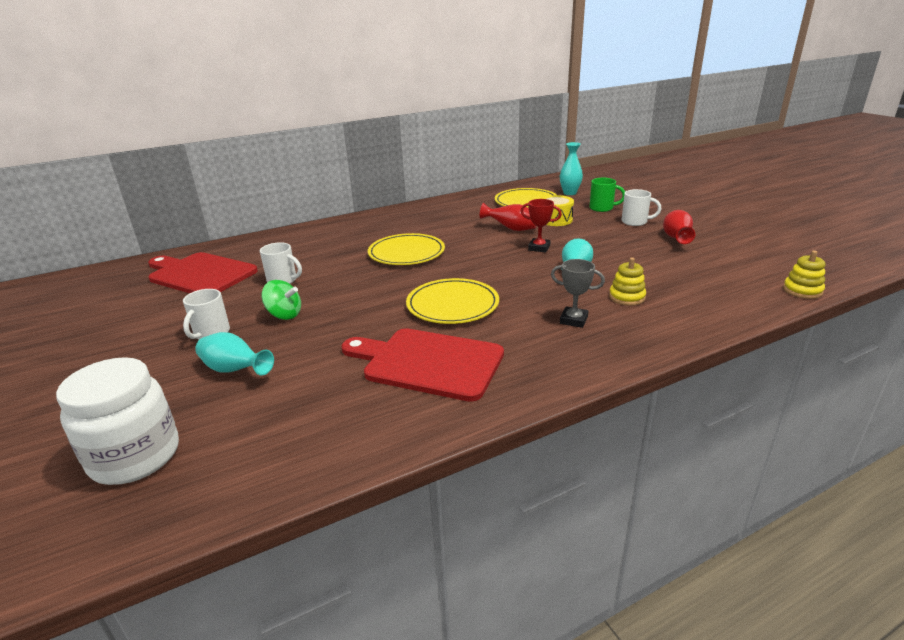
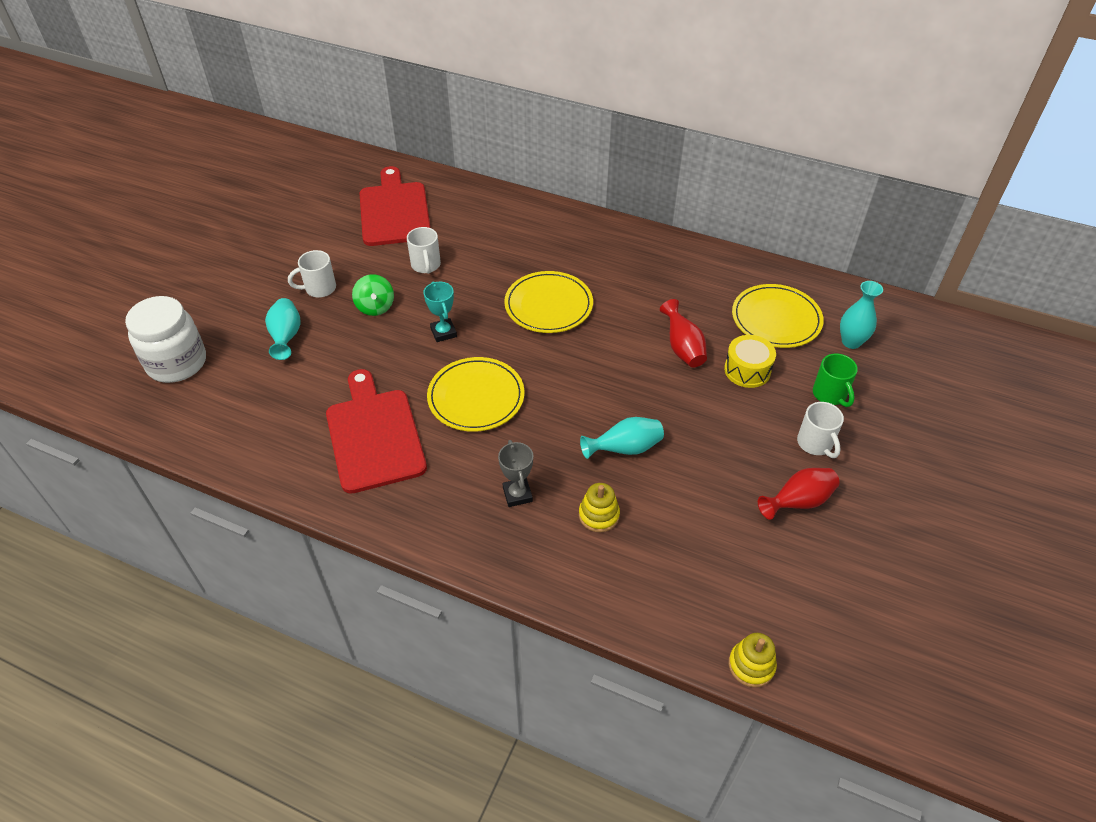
camera: 50 degrees right, 20 degrees up
(365, 296) = (443, 332): none -> turquoise trophy
(539, 248) = (654, 394): red trophy -> none

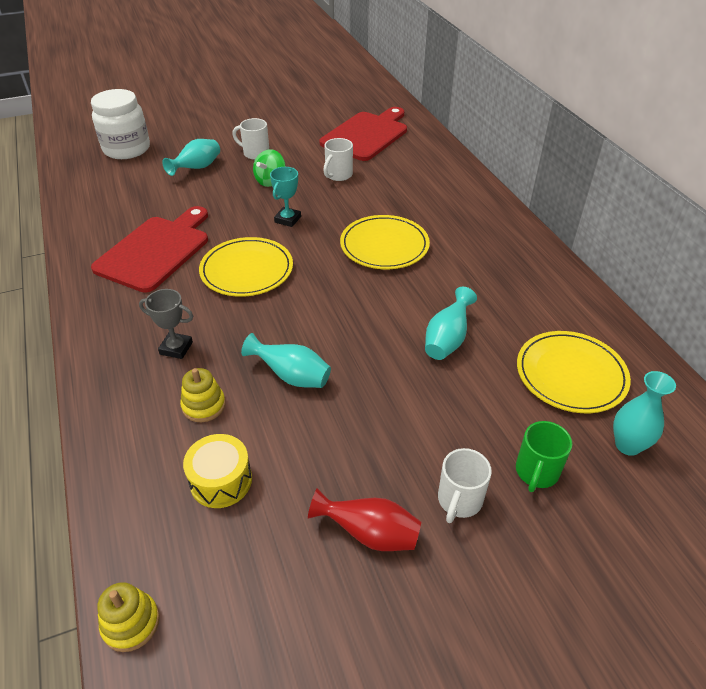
camera: 45 degrees right, 5 degrees down
(517, 494) = (176, 348): grey trophy -> grey trophy turned 75 degrees clockwise
(682, 348) = (447, 340): red vase -> turquoise vase
(747, 370) = (481, 394): yellow drum -> yellow drum (221, 481)

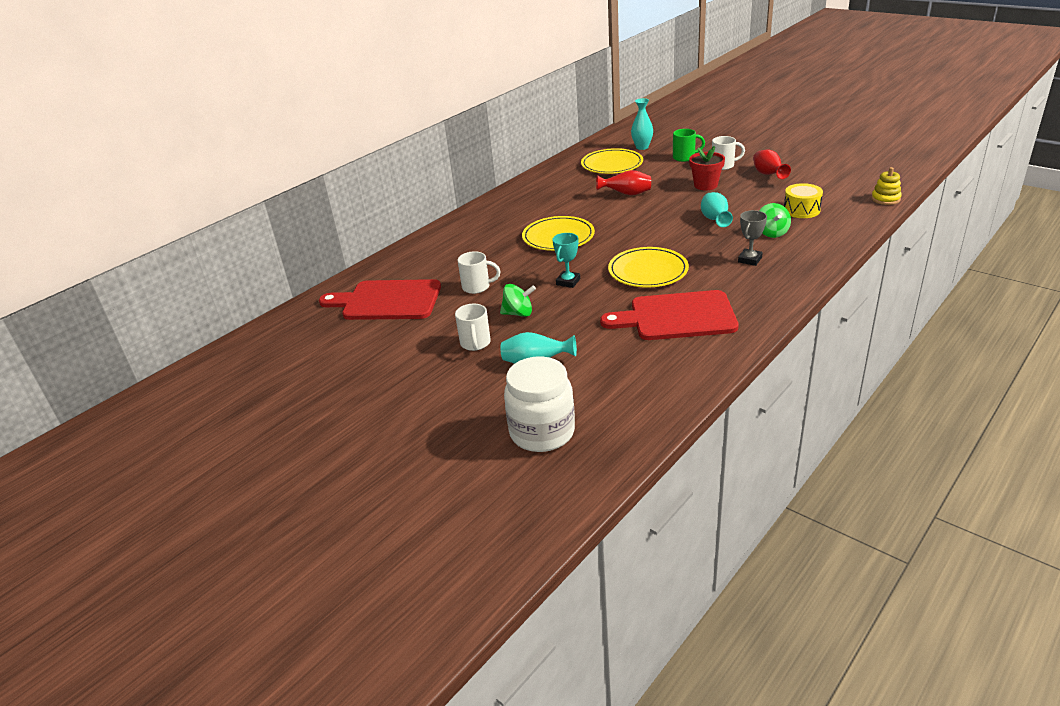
camera: 115 degrees left, 10 degrees down
(176, 348) = (749, 260): grey trophy -> grey trophy turned 45 degrees clockwise
(203, 405) = (772, 233): yellow stacking toy -> green spinning top
(288, 219) = (568, 282): turquoise trophy -> turquoise trophy turned 60 degrees counterclockwise
(402, 431) = (705, 185): none -> red flower pot
(447, 340) = (626, 194): turquoise vase -> red vase

